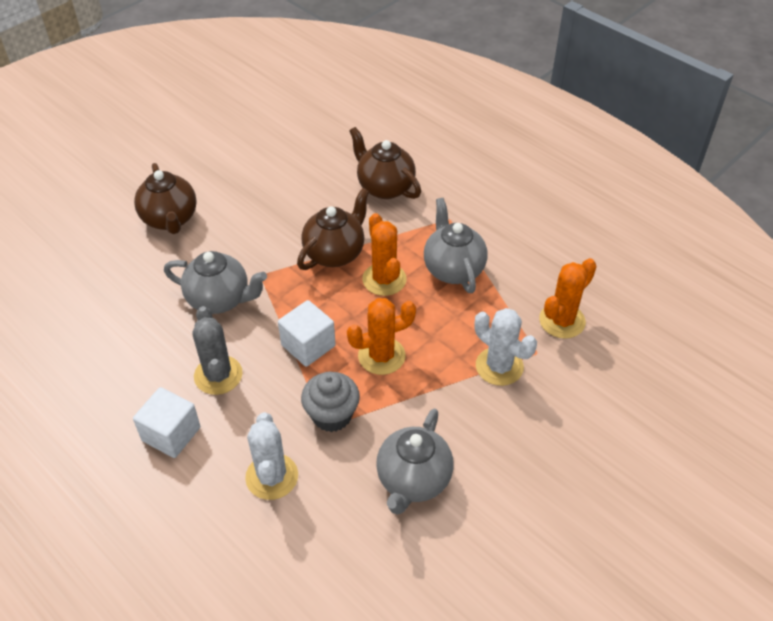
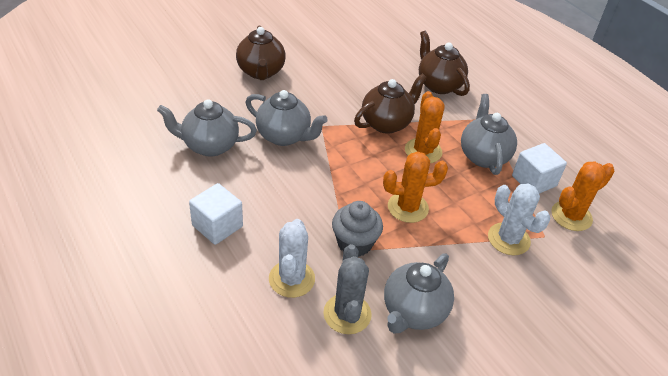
camera: 10 degrees right, 5 degrees down
(134, 334) = (209, 146): none -> grey teapot
(218, 375) = (268, 191): grey cactus -> grey cactus (347, 314)
(308, 345) = (348, 186): white cube -> white cube (534, 181)

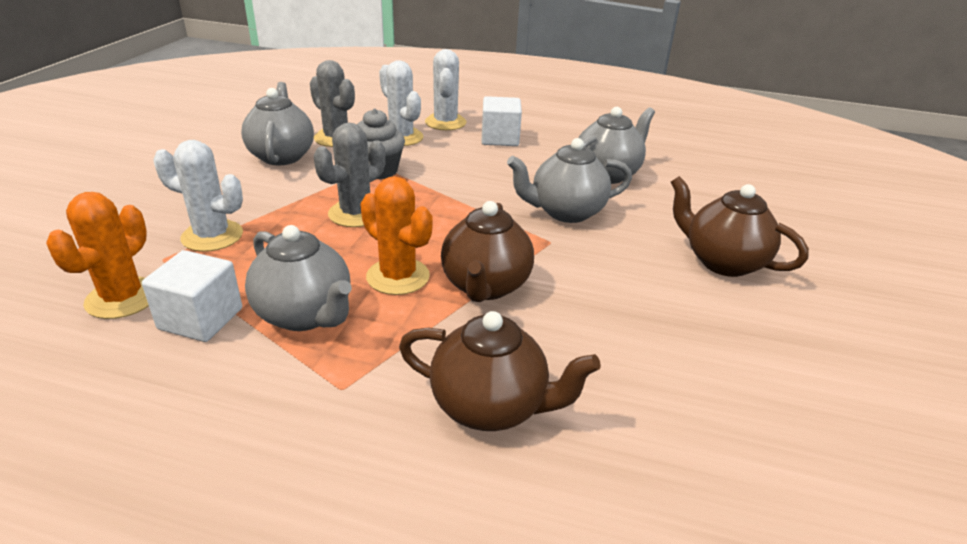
camera: 140 degrees right, 10 degrees down
(227, 279) = (445, 122): none -> white cactus
(408, 207) = (356, 214): orange cactus -> grey cactus

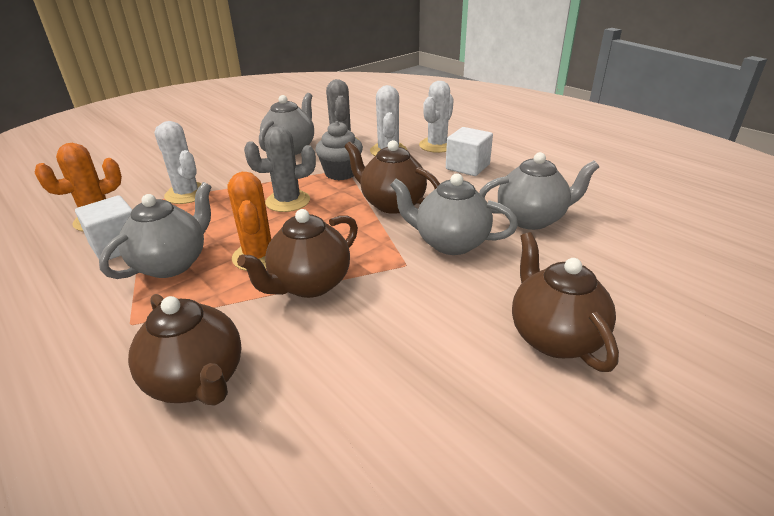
camera: 35 degrees right, 0 degrees up
(305, 315) = (172, 264): grey teapot -> grey teapot turned 135 degrees counterclockwise
(471, 190) = (392, 204): none -> brown teapot

